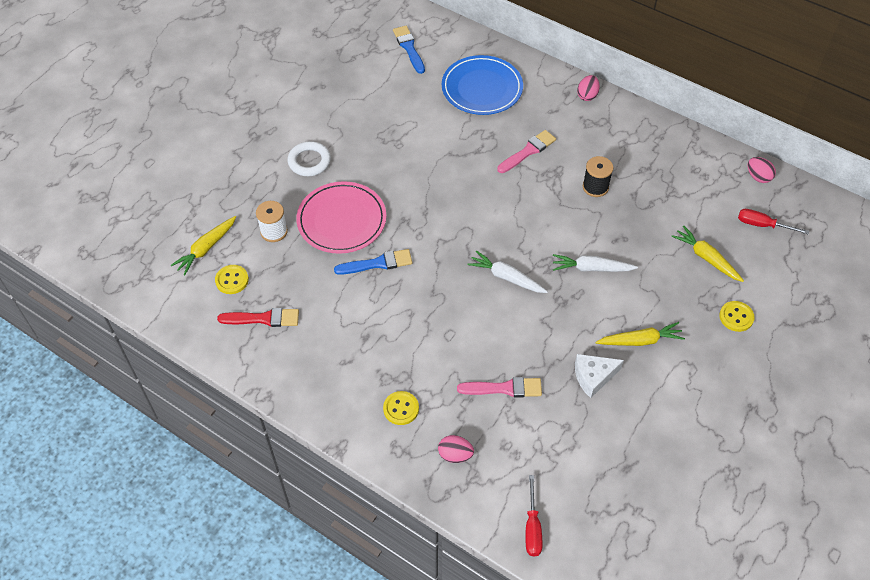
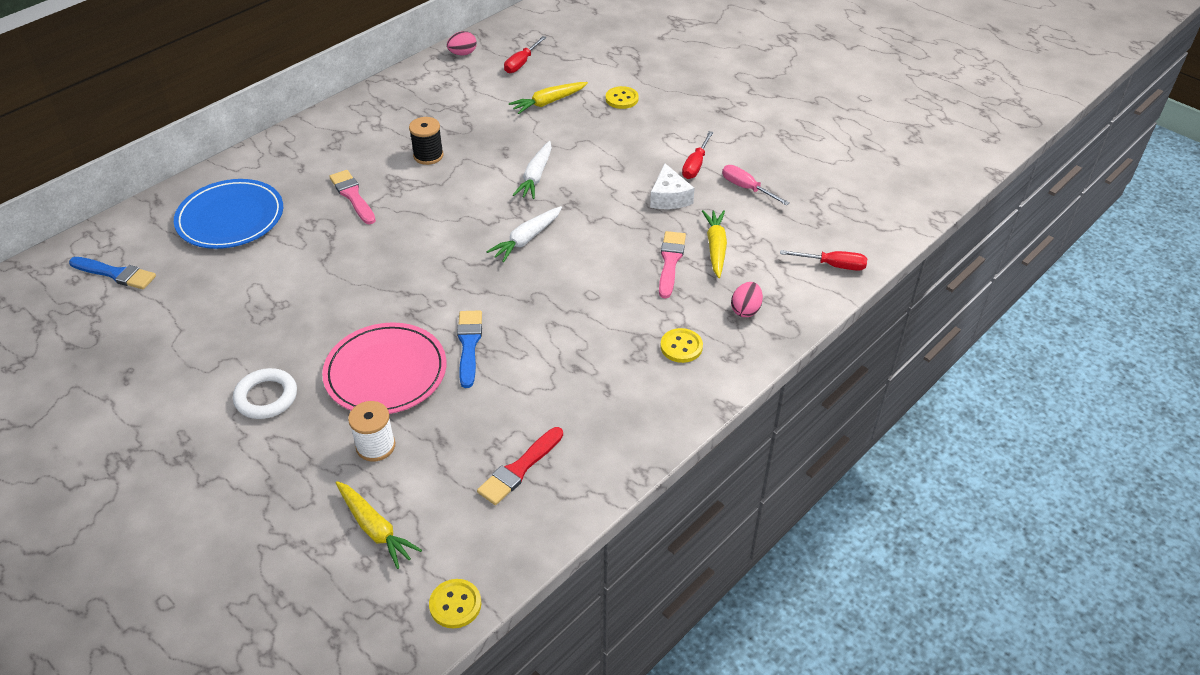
camera: 80 degrees left, 10 degrees down
(232, 280) = (444, 500): yellow button -> yellow button (455, 604)
(263, 319) = (520, 468): red brush -> red brush turned 150 degrees counterclockwise
(409, 48) = (115, 274): blue brush -> blue brush turned 150 degrees counterclockwise
(587, 95) = (293, 139): pink egg -> none
(628, 442) = (746, 188): none -> pink screwdriver
(640, 340) = (633, 160): yellow carrot -> yellow carrot (715, 247)
(650, 394) = (695, 165): none -> red screwdriver

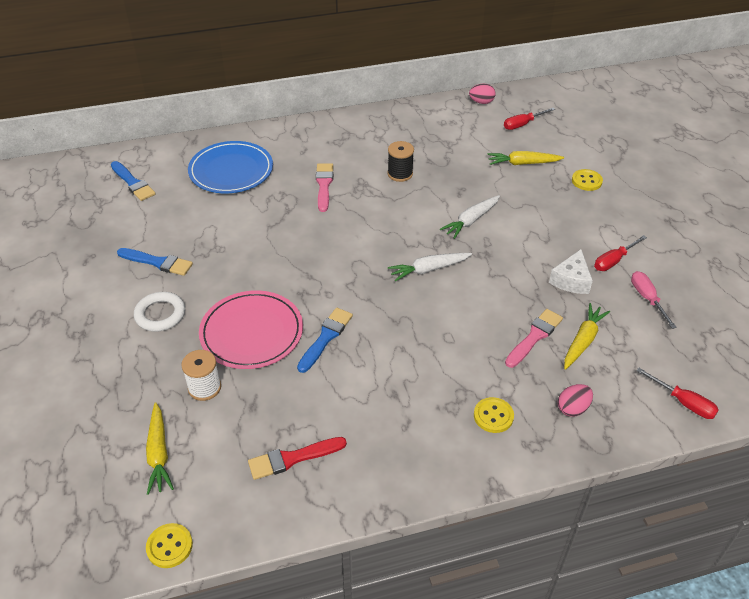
camera: 30 degrees right, 0 degrees up
(218, 346) = (157, 262): none -> blue brush

